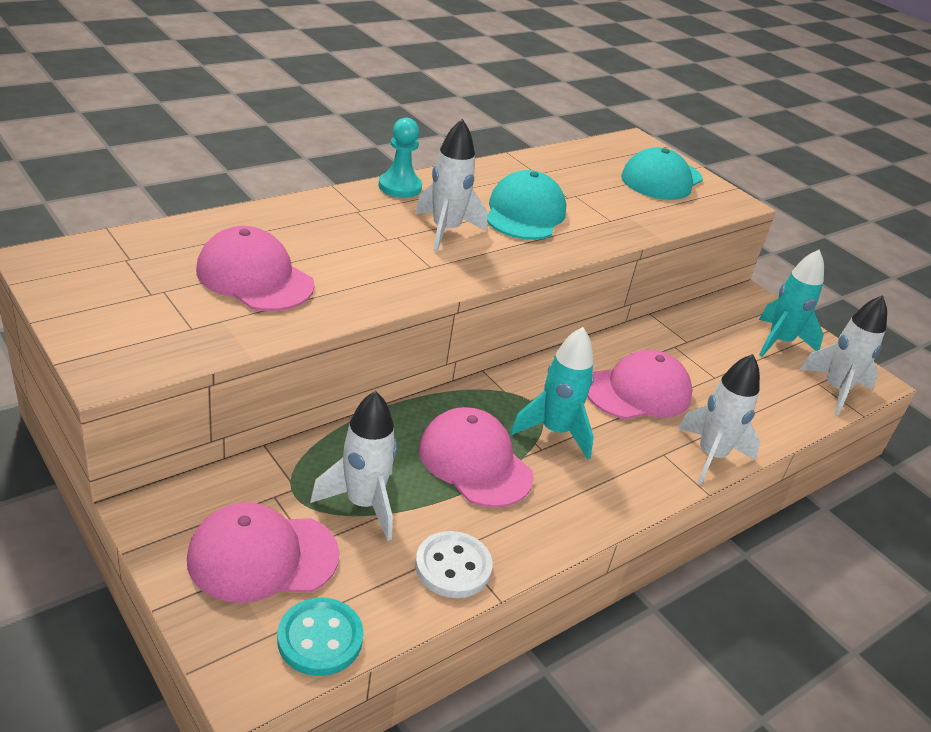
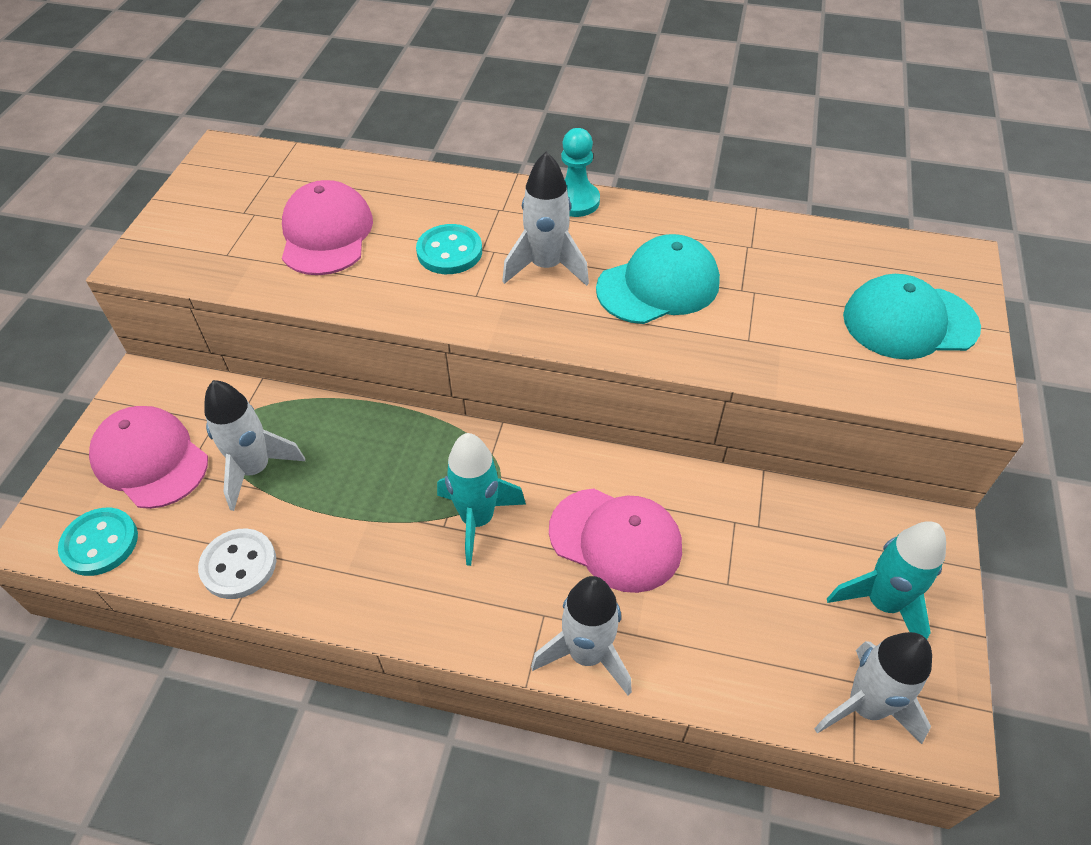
camera: 55 degrees right, 15 degrees up
(369, 249) = (449, 252): none -> turquoise button
(475, 462) = (375, 497): pink cap -> none

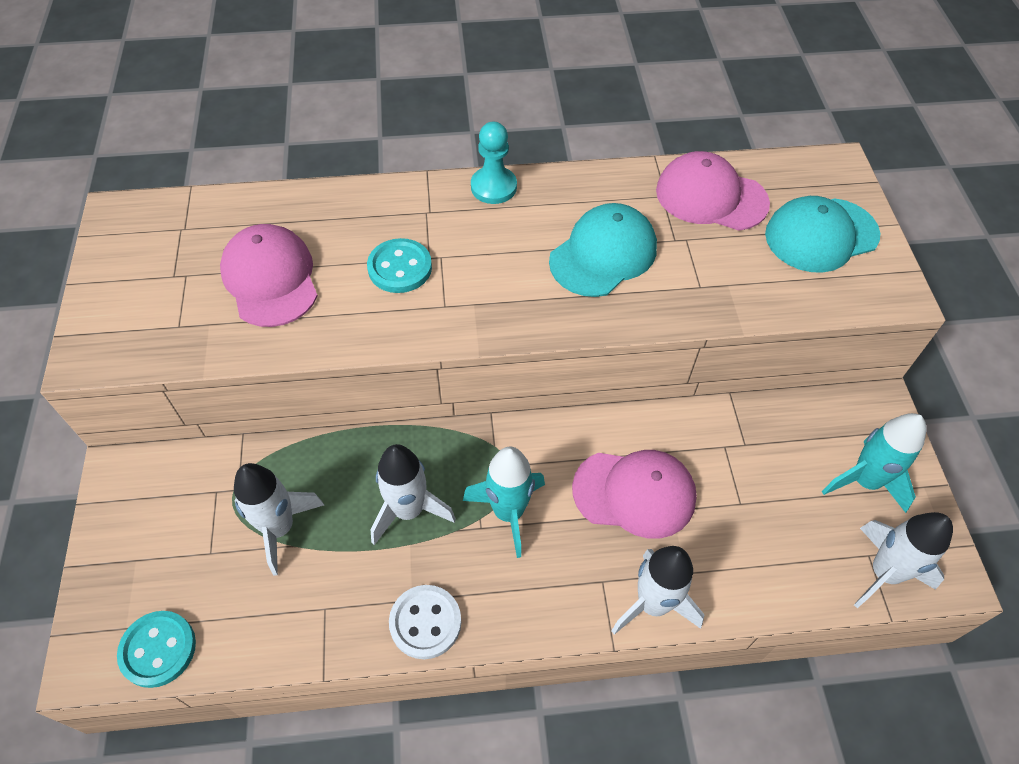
camera: 20 degrees left, 5 degrees up
(150, 459) = (168, 550): pink cap -> pink cap (711, 197)
(239, 565) = (307, 626): white button -> white button (425, 622)
(546, 267) = (496, 260): white rocket -> white rocket (408, 510)

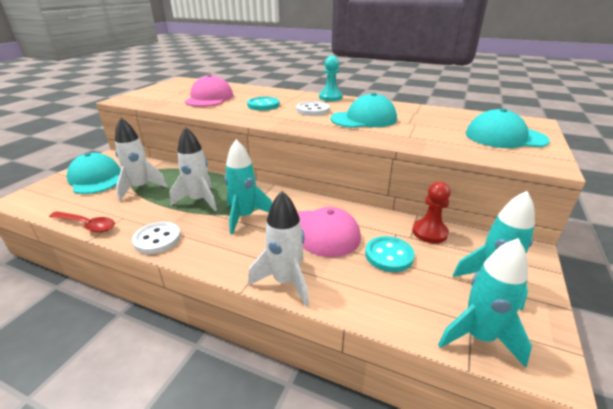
camera: 30 degrees right, 25 degrees down
(158, 649) = (46, 205): turquoise button -> turquoise button (389, 255)
(167, 544) = (95, 178): none -> turquoise cap
(286, 653) = (87, 225): none -> red spoon
(501, 254) = (313, 110): none -> white button
(711, 197) = (442, 116): pink cap -> none
(762, 424) = (429, 232): none -> red pawn
(883, 573) = (478, 337): white rocket -> turquoise rocket

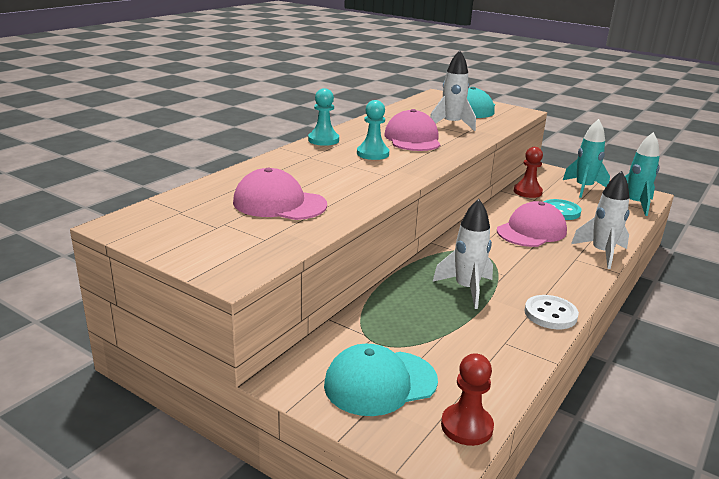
camera: 80 degrees left, 5 degrees down
(41, 205) = (466, 426): none -> red pawn
(87, 225) = (524, 368): red spoon -> none
(141, 188) = (424, 334): white rocket -> white rocket (451, 125)
(245, 217) = (504, 263): turquoise rocket -> none
(263, 105) = (338, 174): turquoise button -> none
(313, 110) = (372, 154): white button -> turquoise pawn
(364, 119) = (412, 139): turquoise cap -> pink cap

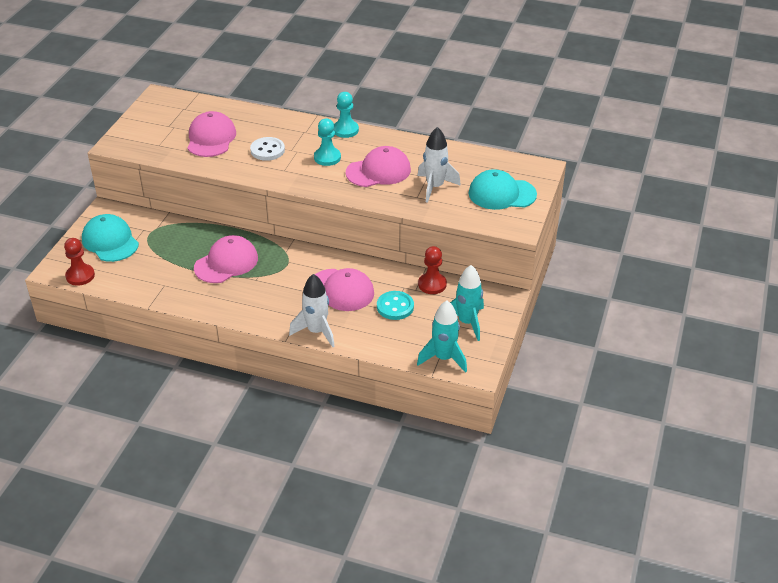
camera: 75 degrees right, 15 degrees up
(466, 289) = (226, 263): white rocket -> pink cap
(550, 314) = (205, 304): white button -> white button (267, 150)

